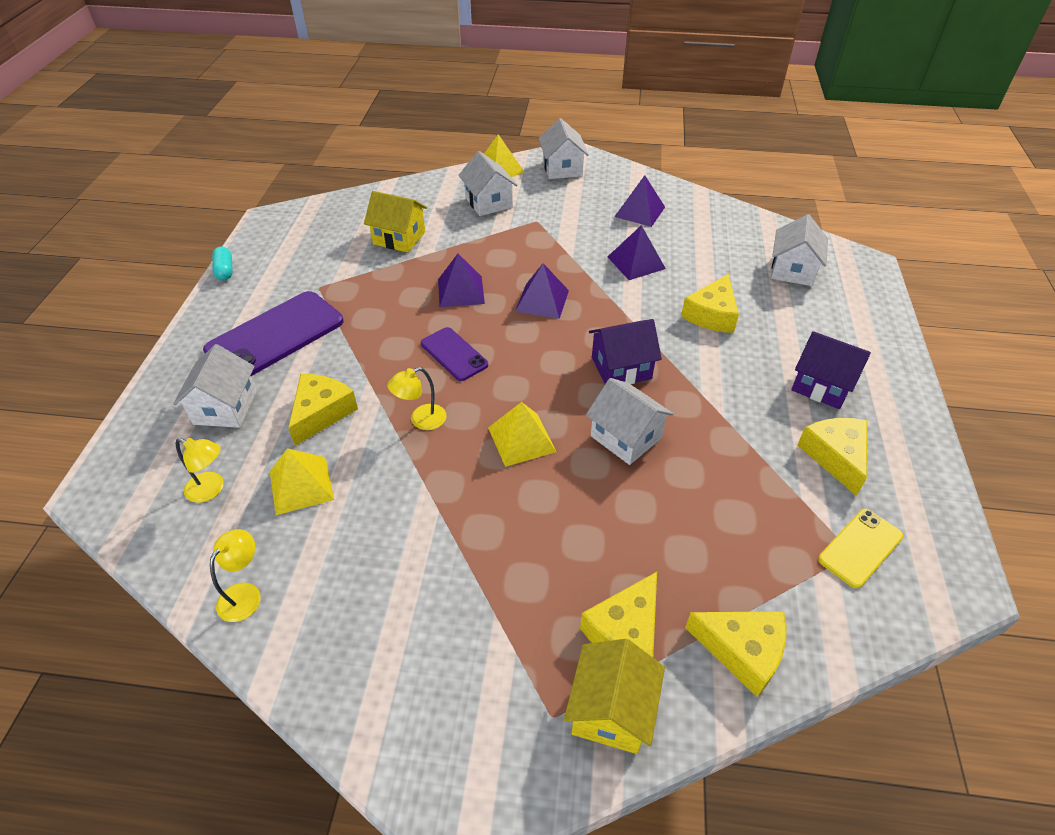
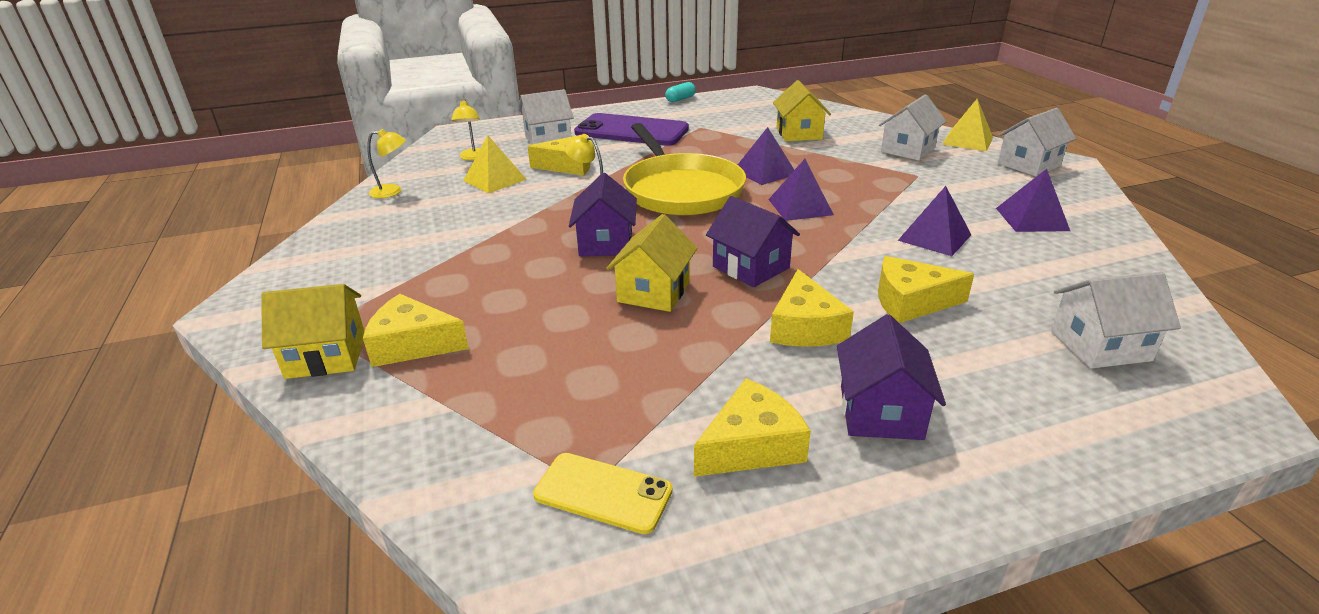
camera: 65 degrees right, 15 degrees down
(454, 354) = (681, 190): purple phone -> yellow pan
(522, 439) = (606, 243): yellow pyramid -> purple house
(626, 437) = (653, 292): white house -> yellow house
(742, 651) = (410, 420): yellow cheese -> yellow cheese (805, 327)

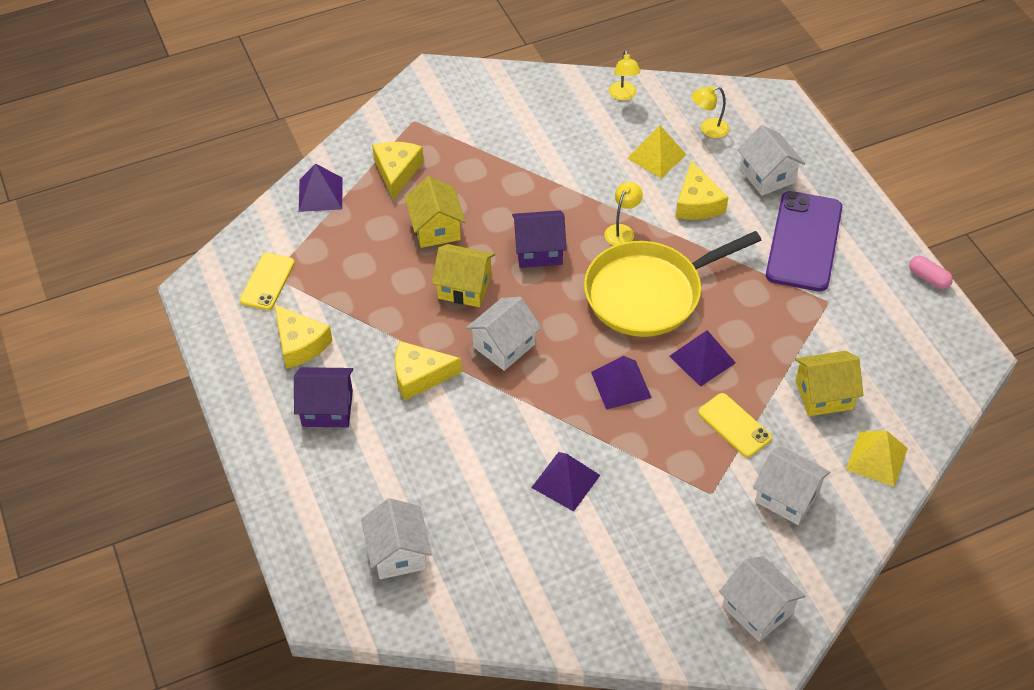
camera: 85 degrees right, 20 degrees up
(326, 356) = (385, 136): yellow house -> yellow house (436, 228)
(680, 99) = (928, 278): turquoise capsule -> pink capsule
(751, 267) = (504, 345): purple house -> white house
(839, 164) = (734, 425): none -> yellow phone
(911, 302) = (455, 445): yellow cheese -> none
(967, 141) = (829, 564): yellow pyramid -> yellow pyramid (876, 458)
(1031, 219) = (611, 570): purple pyramid -> purple pyramid (320, 194)

